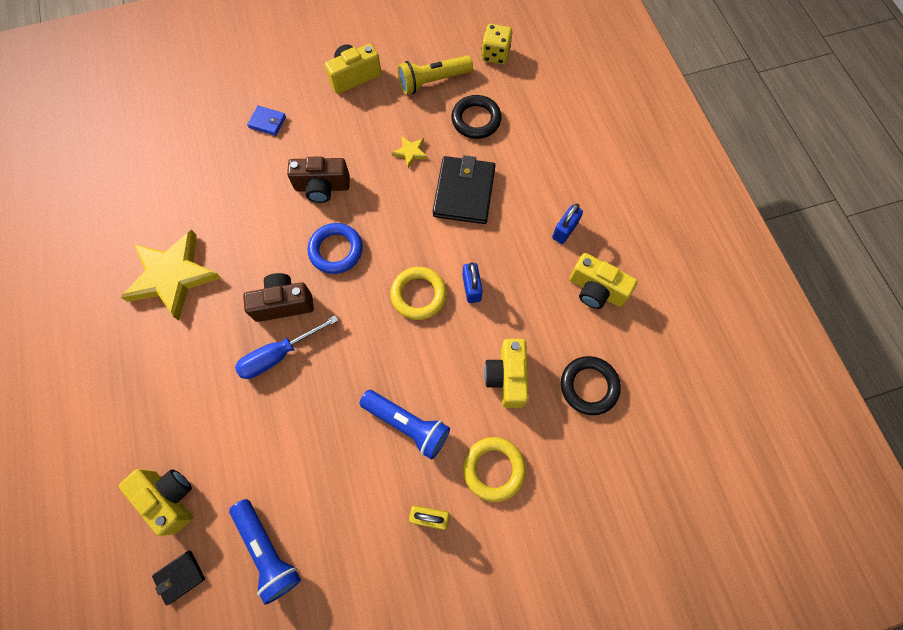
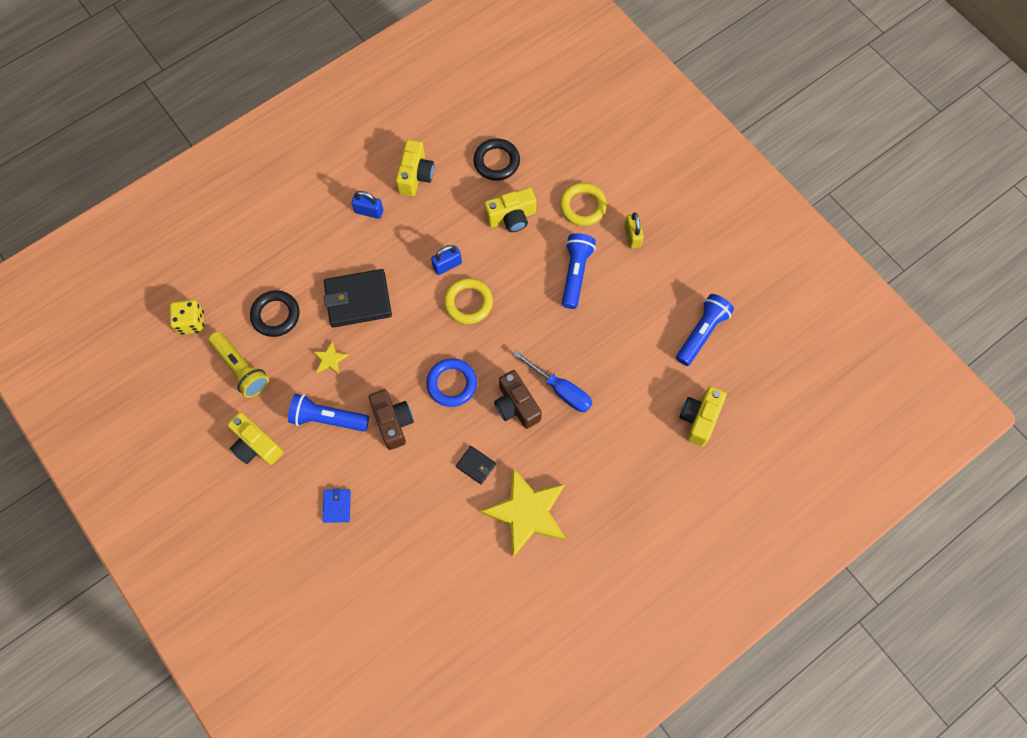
camera: 110 degrees left, 0 degrees up
(180, 577) = (745, 384): black wallet -> black wallet (476, 465)
(352, 135) = (328, 418): none -> blue flashlight

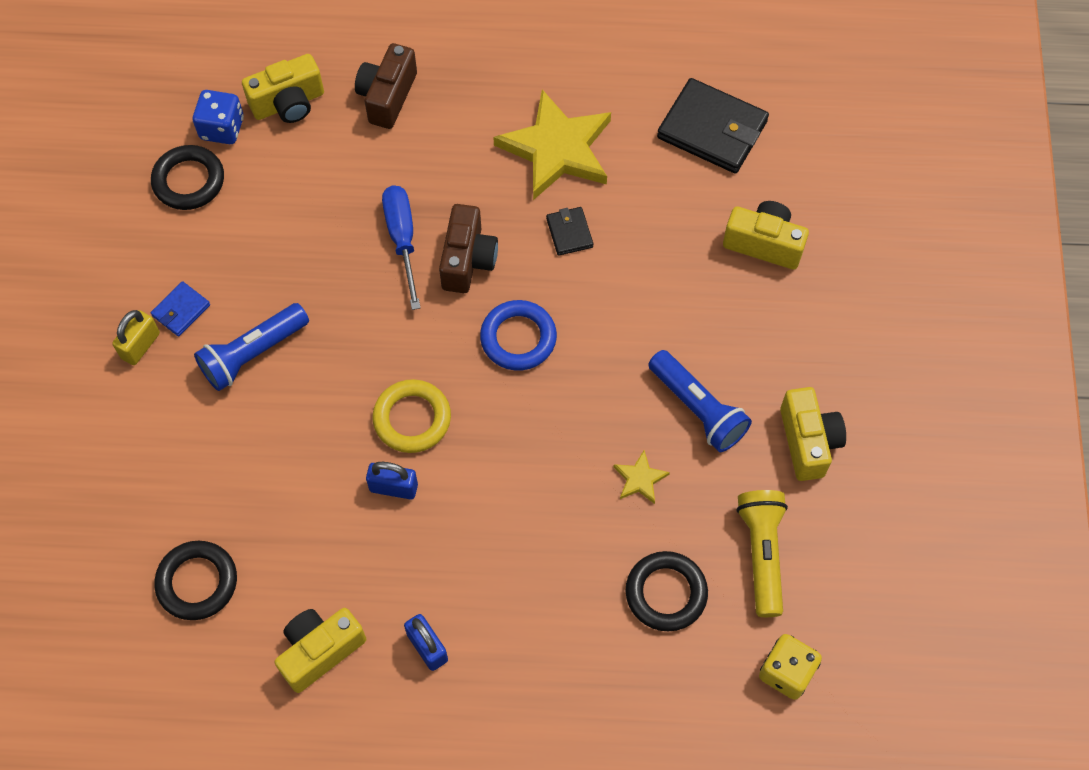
camera: 140 degrees left, 5 degrees down
(337, 506) = (760, 304): blue wallet -> blue wallet (181, 310)
(358, 300) = (544, 530): black wallet -> black wallet (712, 129)
(393, 422) = (623, 347): brown camera -> brown camera (387, 96)
(511, 217) = (256, 487): yellow camera -> yellow camera (764, 244)
(582, 206) = (156, 430): yellow ring -> none
(701, 333) = (189, 181): blue flashlight -> black ring
(717, 375) = (222, 128): none -> blue dice

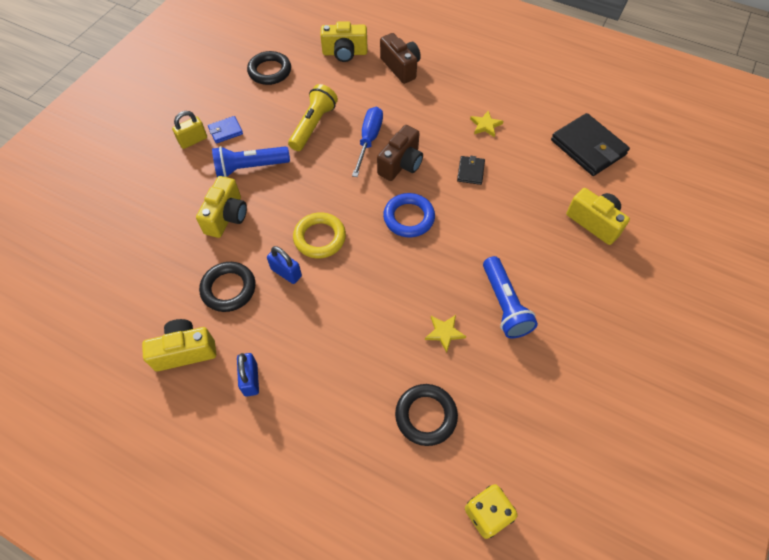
camera: 25 degrees right, 5 degrees down
(197, 582) = (141, 278): black ring -> black ring (228, 289)
(222, 128) = (302, 53): blue dice -> none
(387, 96) = (401, 67): brown camera -> brown camera turned 105 degrees clockwise
(557, 149) = (485, 125): yellow star -> yellow star, size x0.42
(762, 554) = (506, 419): yellow flashlight -> yellow flashlight (313, 125)
(808, 442) = (573, 357): yellow camera -> yellow camera (227, 216)

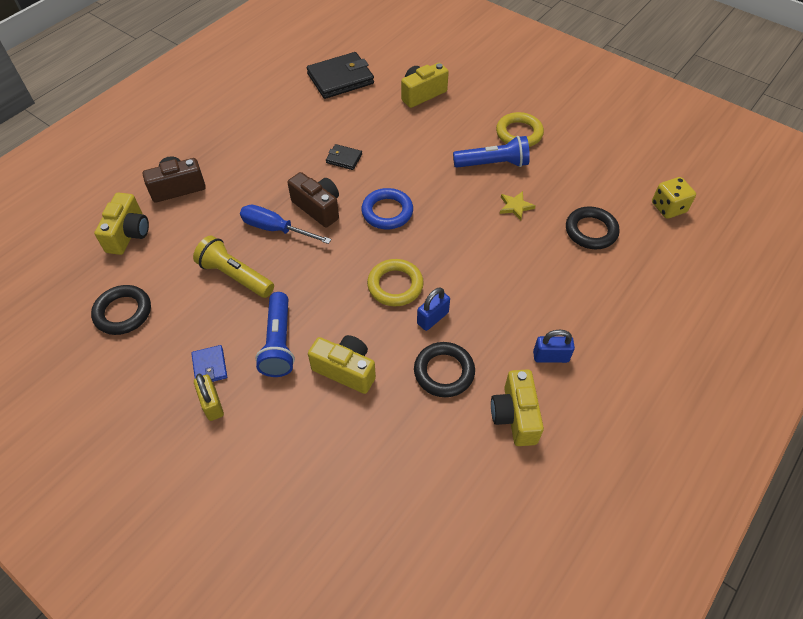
camera: 80 degrees left, 5 degrees down
(485, 125) = (289, 138): yellow star -> none
(565, 328) = (519, 133): none -> yellow ring

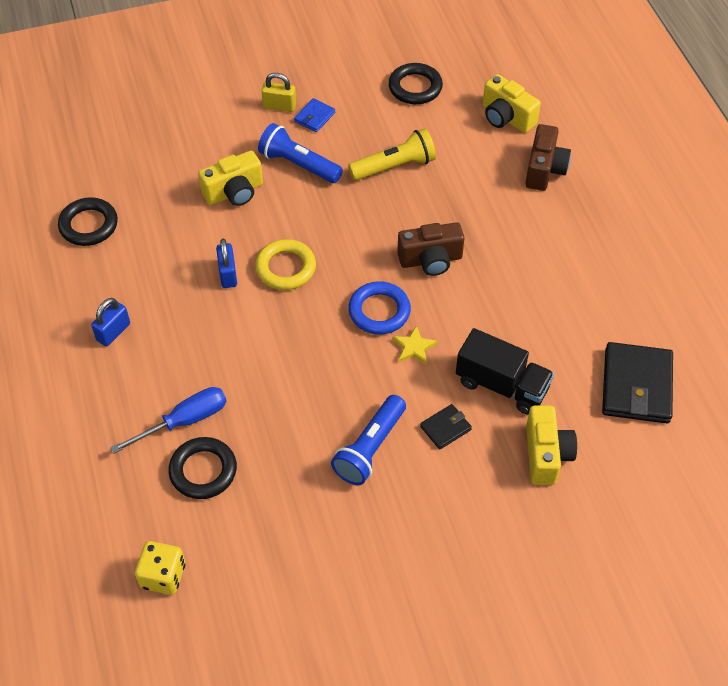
camera: 125 degrees right, 0 degrees up
(210, 366) = (314, 117): blue wallet -> blue wallet turned 75 degrees counterclockwise
(275, 229) = (428, 216): blue screwdriver -> blue screwdriver (184, 421)
(344, 159) = (486, 316): black wallet -> black wallet (445, 428)
(392, 130) = (501, 385): none -> black truck
(444, 372) = (172, 251): black ring -> black ring (88, 225)
(515, 206) = (293, 425): yellow star -> yellow star (414, 347)
(515, 416) = (92, 273): yellow camera -> none
(519, 133) = (397, 511): yellow ring -> none

